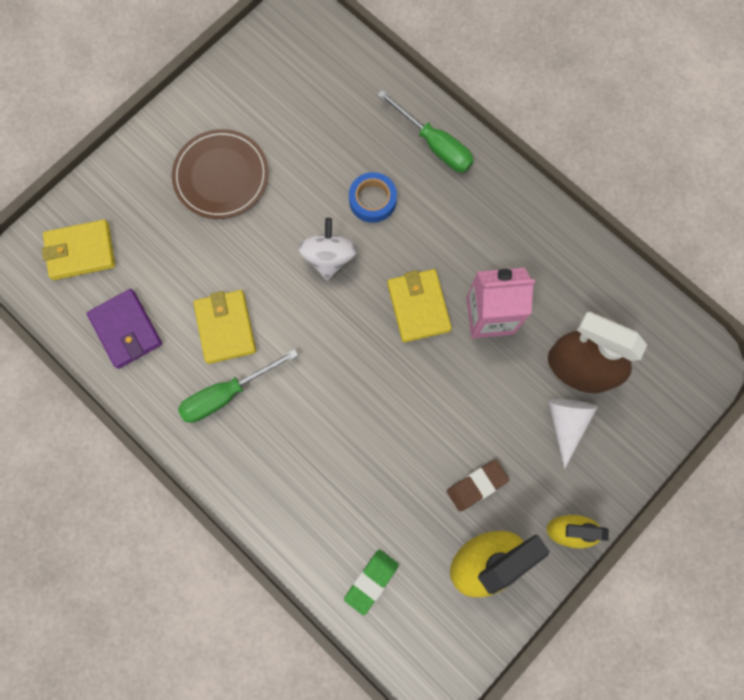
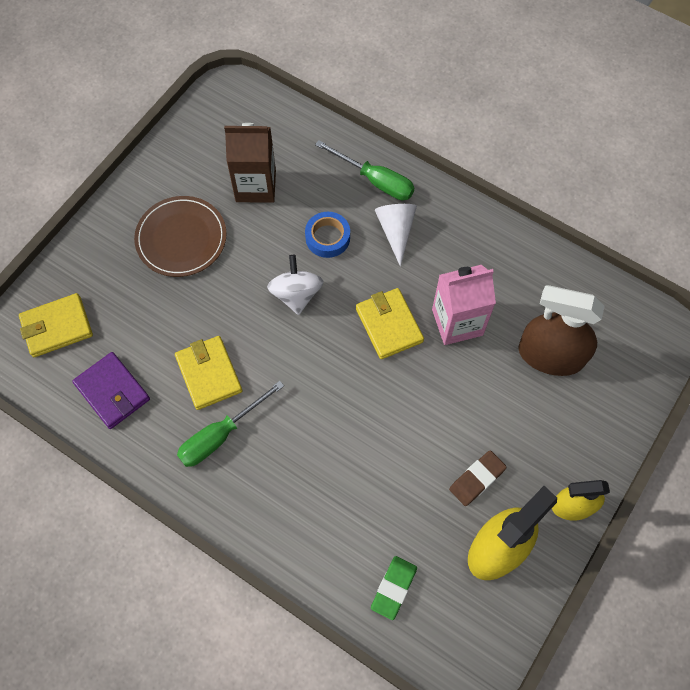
camera: 10 degrees left, 10 degrees down
(307, 130) = (255, 186): none -> brown carton
(566, 423) = (549, 407): white cone -> white cone (396, 231)

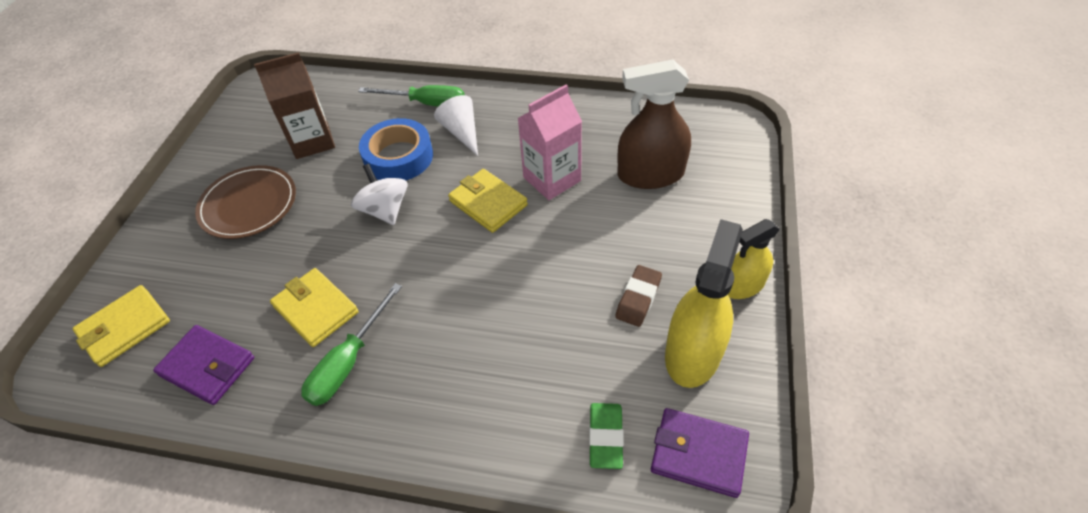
camera: 20 degrees left, 15 degrees down
(327, 237) = (398, 157): blue tape -> blue tape, size x1.52
(458, 633) = (698, 454): none -> purple wallet

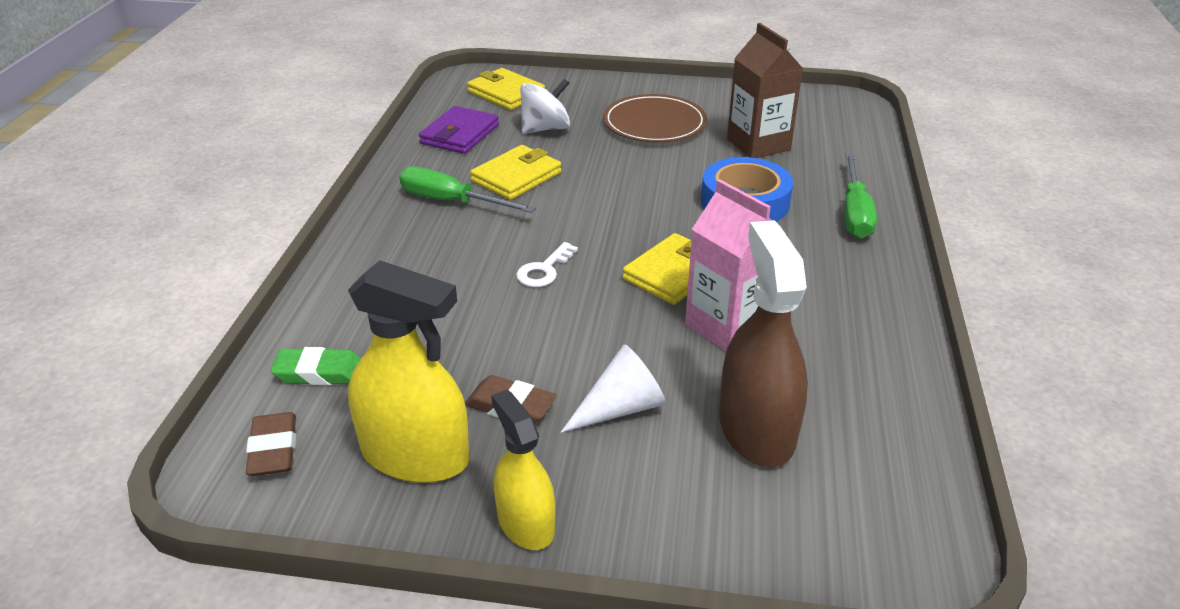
camera: 85 degrees right, 15 degrees down
(385, 210) = (654, 201): white spinning top -> white spinning top (545, 128)
(462, 132) = (805, 245): white cone -> white cone (620, 408)
(474, 283) = (544, 270): none -> white key
(698, 454) = (273, 449): purple wallet -> brown eraser

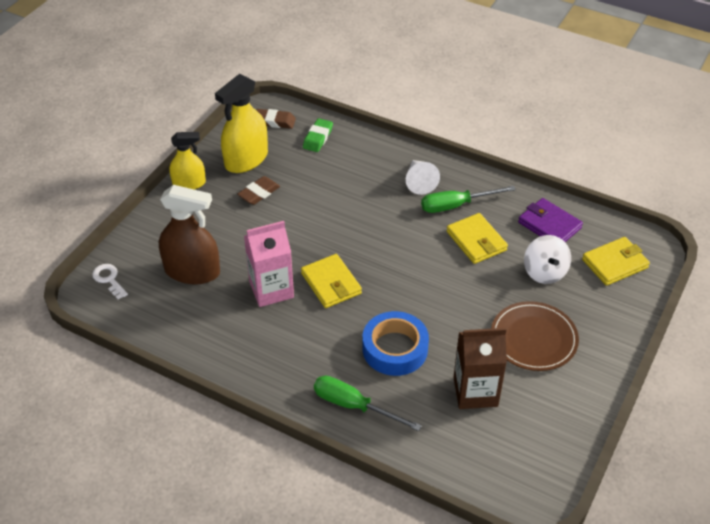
camera: 110 degrees right, 10 degrees up
(451, 202) = (456, 205): green screwdriver -> green screwdriver turned 150 degrees counterclockwise
(544, 270) = (362, 229): white key -> white key (109, 279)
(620, 408) = (235, 229): white cone -> white cone (419, 181)

